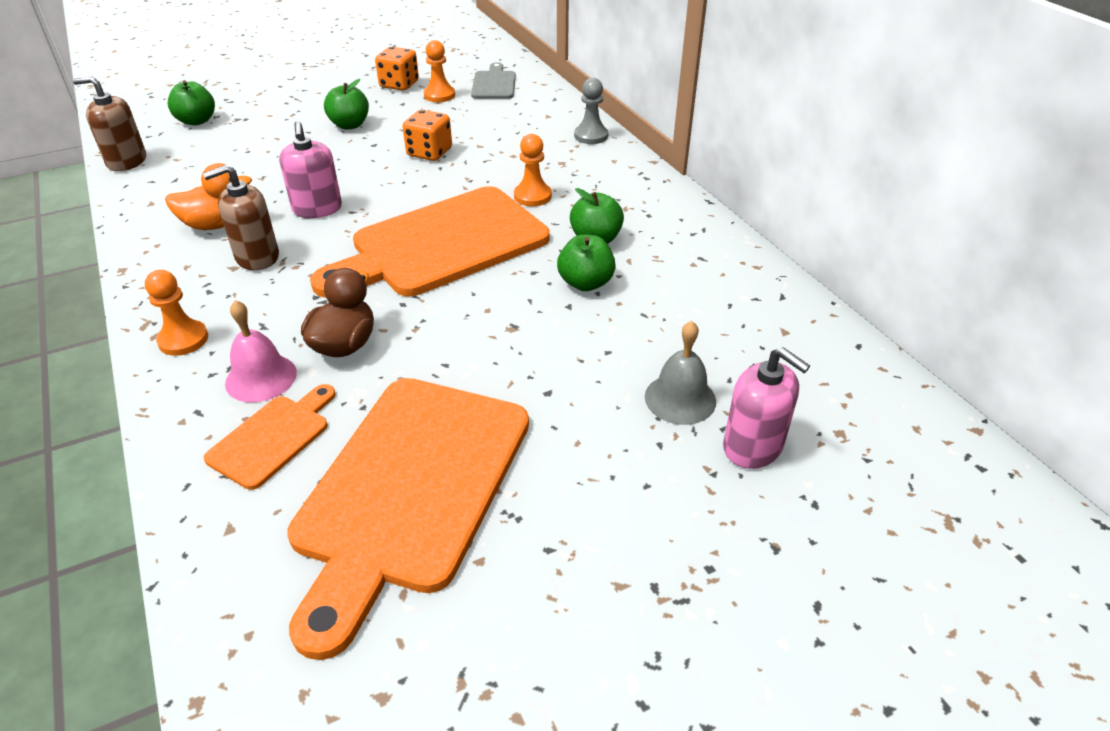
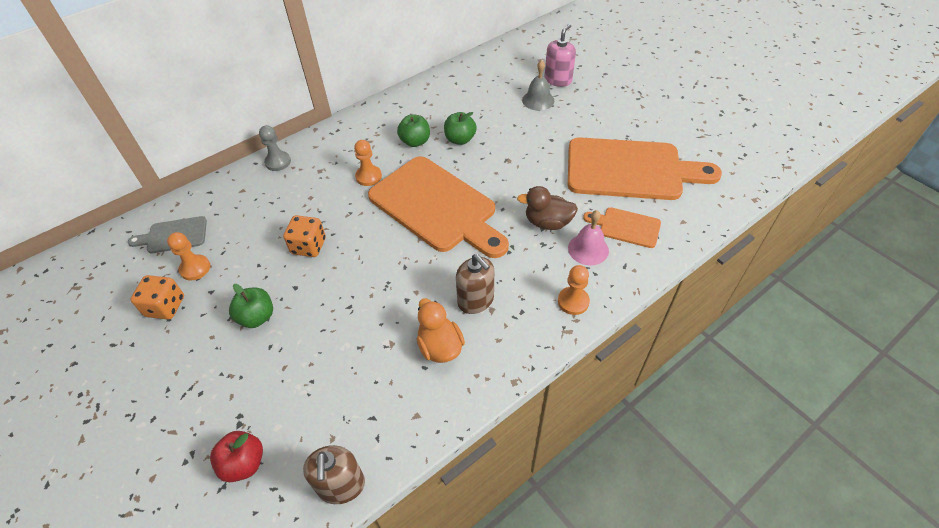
camera: 100 degrees left, 10 degrees up
(197, 121) = (244, 463): green apple -> red apple
(317, 209) = (405, 289): pink soap dispenser -> none

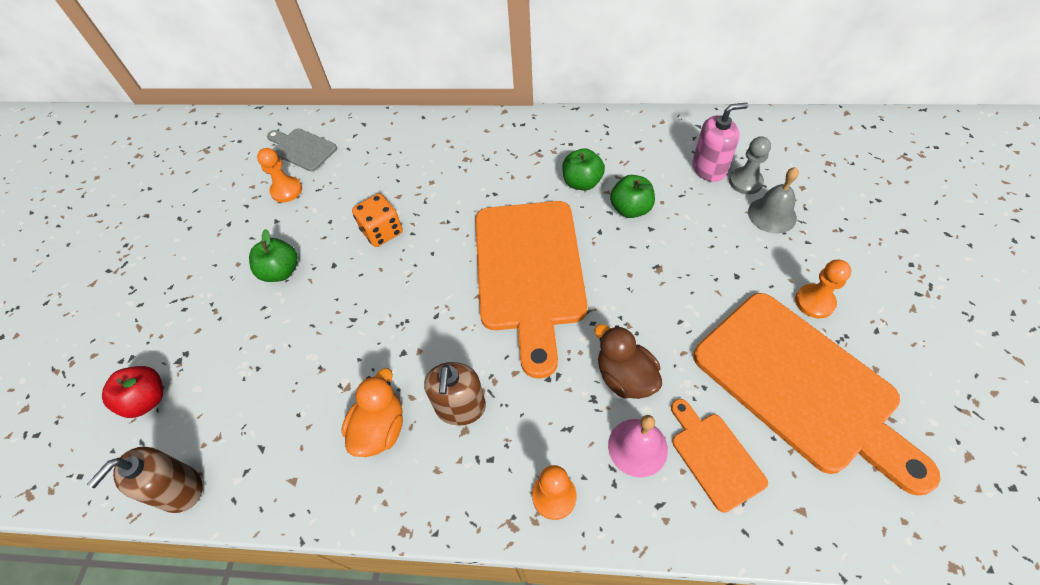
camera: 45 degrees right, 5 degrees up
(165, 306) = (237, 211): orange dice -> none
(278, 162) = (441, 127): grey pawn -> grey pawn (745, 182)
(368, 176) = (500, 193): orange pawn -> orange pawn (814, 302)
(558, 80) = (826, 203): pink soap dispenser -> pink soap dispenser (709, 168)

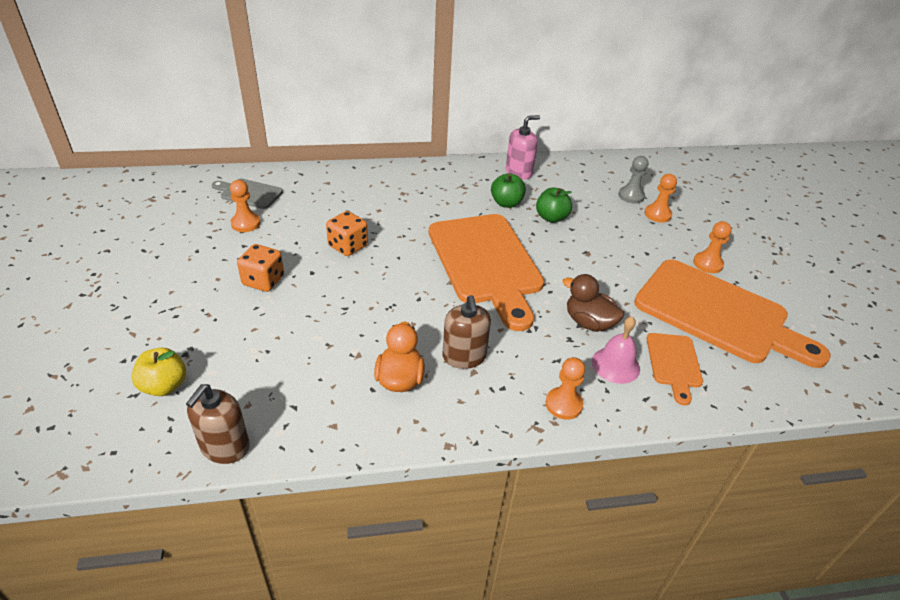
camera: 20 degrees left, 15 degrees down
(147, 400) = (164, 386): red apple -> yellow apple
(281, 271) = (263, 281): green apple -> orange dice
(709, 168) = (601, 189): pink soap dispenser -> pink soap dispenser (519, 172)
(714, 456) = (674, 363): orange cutting board -> orange cutting board turned 135 degrees counterclockwise
(772, 215) = (657, 214): grey bell -> orange pawn

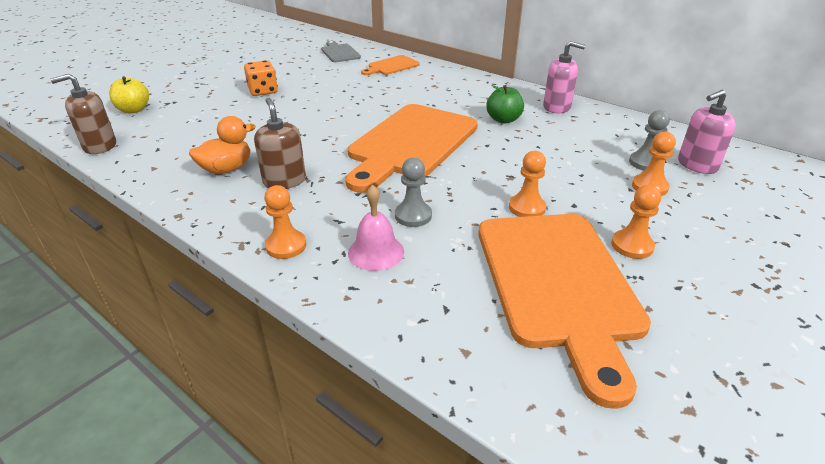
camera: 50 degrees right, 5 degrees down
(246, 223) = (309, 64): orange pawn -> orange pawn (527, 208)
(348, 246) = (340, 96): orange dice -> none
(464, 357) = (284, 181): brown soap dispenser -> brown soap dispenser turned 120 degrees clockwise
(551, 218) = (525, 143): green apple -> none
(588, 322) = (413, 215): brown duck -> grey pawn
(653, 183) = (697, 165): none -> pink soap dispenser
(674, 363) = (429, 285): orange cutting board -> orange cutting board (391, 66)

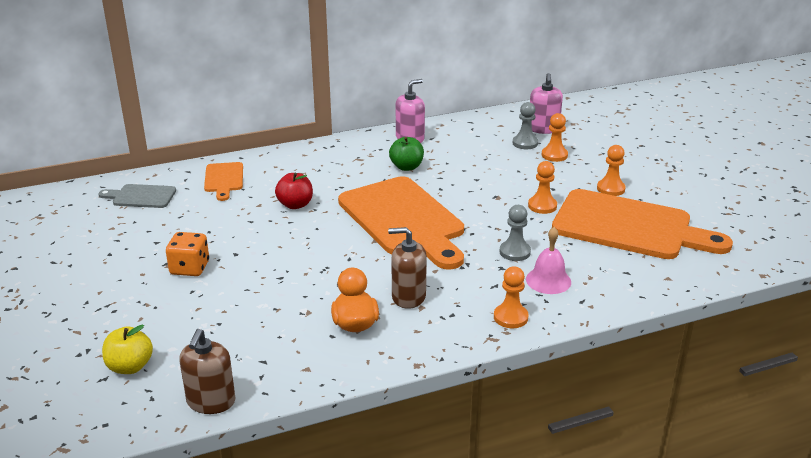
camera: 60 degrees left, 5 degrees down
(384, 97) = (295, 205): none -> red apple

